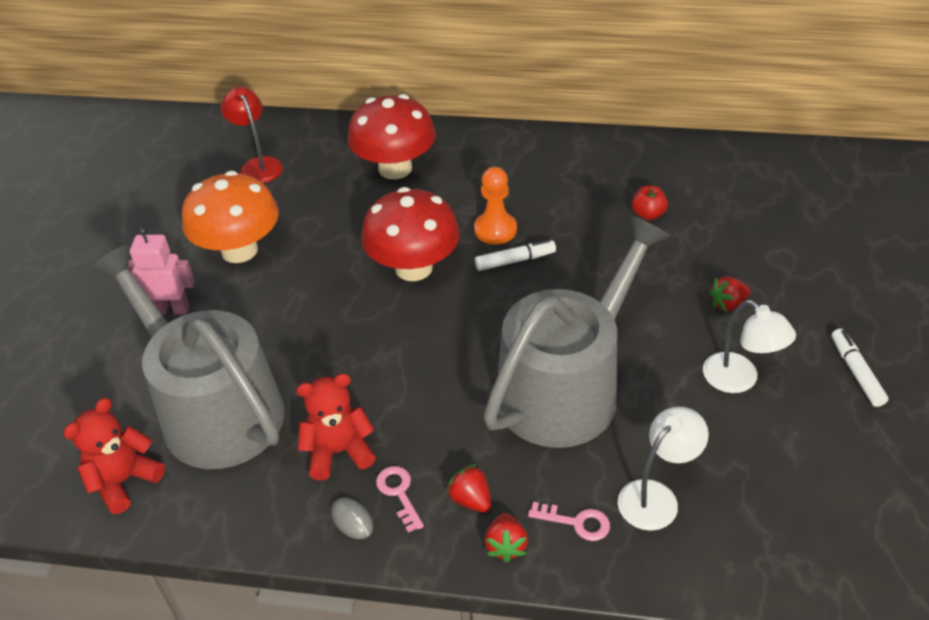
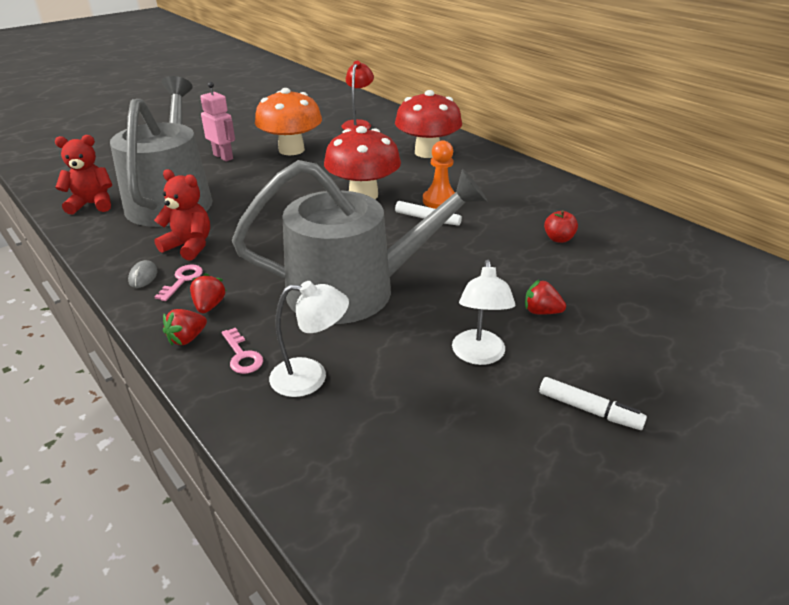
camera: 40 degrees right, 10 degrees down
(856, 372) = (589, 410): white marker -> white marker turned 90 degrees clockwise

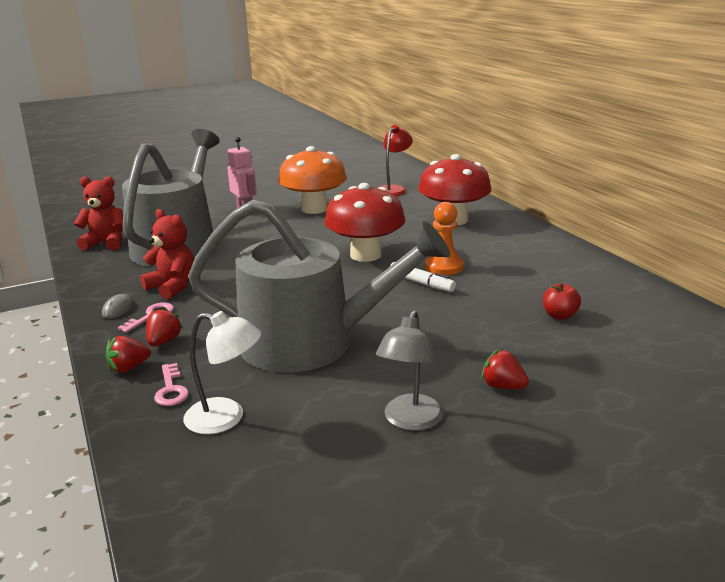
camera: 15 degrees right, 10 degrees down
(479, 355) = (410, 421): white lamp -> grey lamp
(589, 410) = (509, 493): white marker -> none

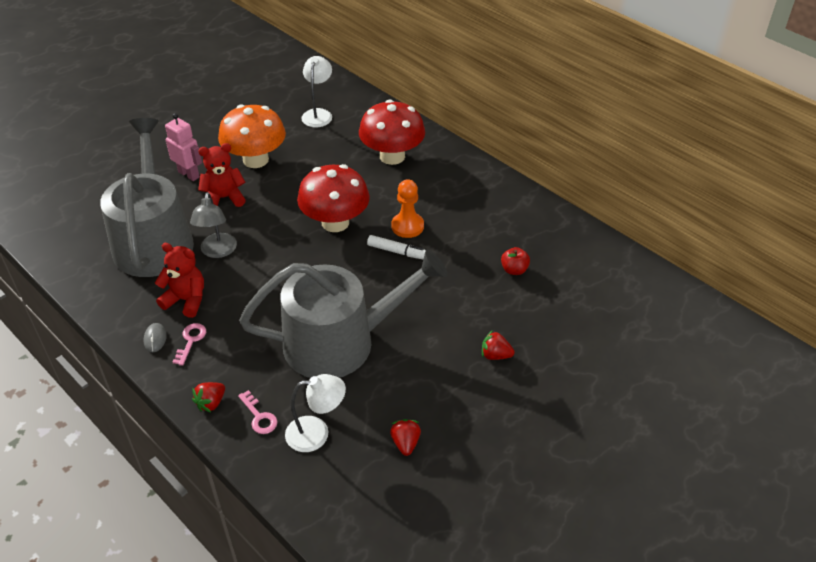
camera: 20 degrees left, 20 degrees up
(106, 243) = (79, 251): red teddy bear -> red teddy bear (224, 198)
(164, 341) = (221, 368): red strawberry -> red strawberry (405, 443)
(394, 189) = (318, 114): red lamp -> white lamp
(410, 421) = (445, 403): grey lamp -> grey lamp (217, 251)

